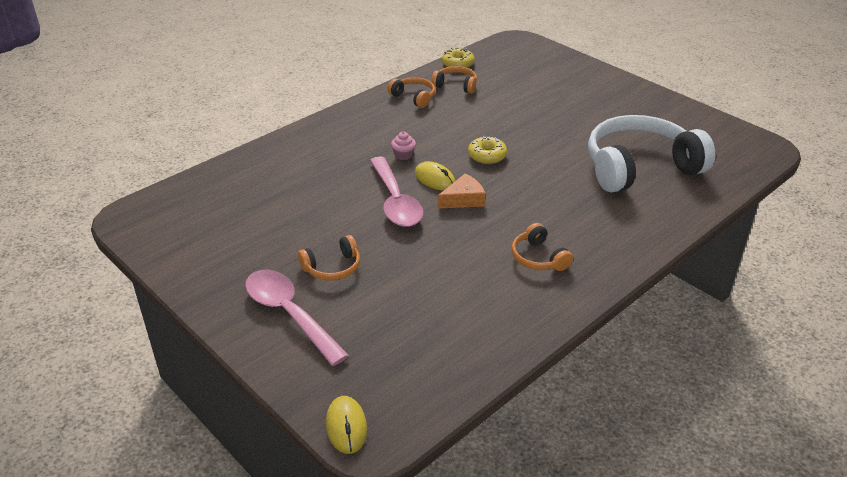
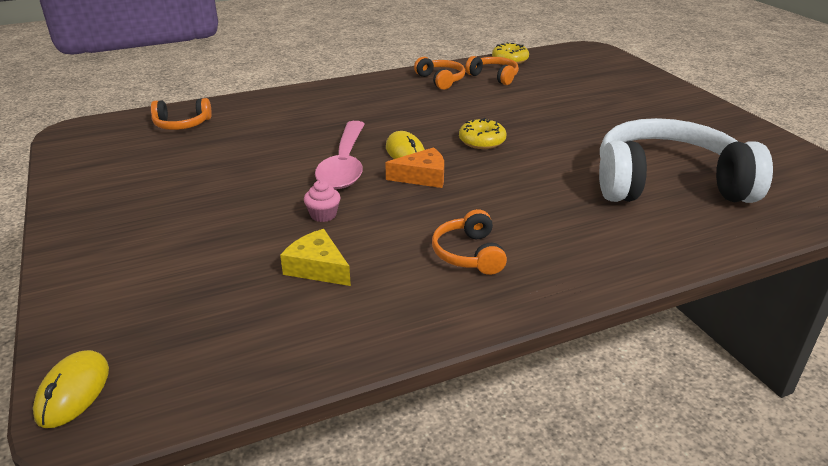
camera: 20 degrees right, 5 degrees down
(289, 314) = (133, 249): pink spoon -> none
(332, 267) = (221, 213): orange headphones -> orange headphones (182, 124)
(403, 155) = (388, 126): pink cupcake -> pink cupcake (323, 215)
(441, 294) = (317, 268): none -> yellow cheese

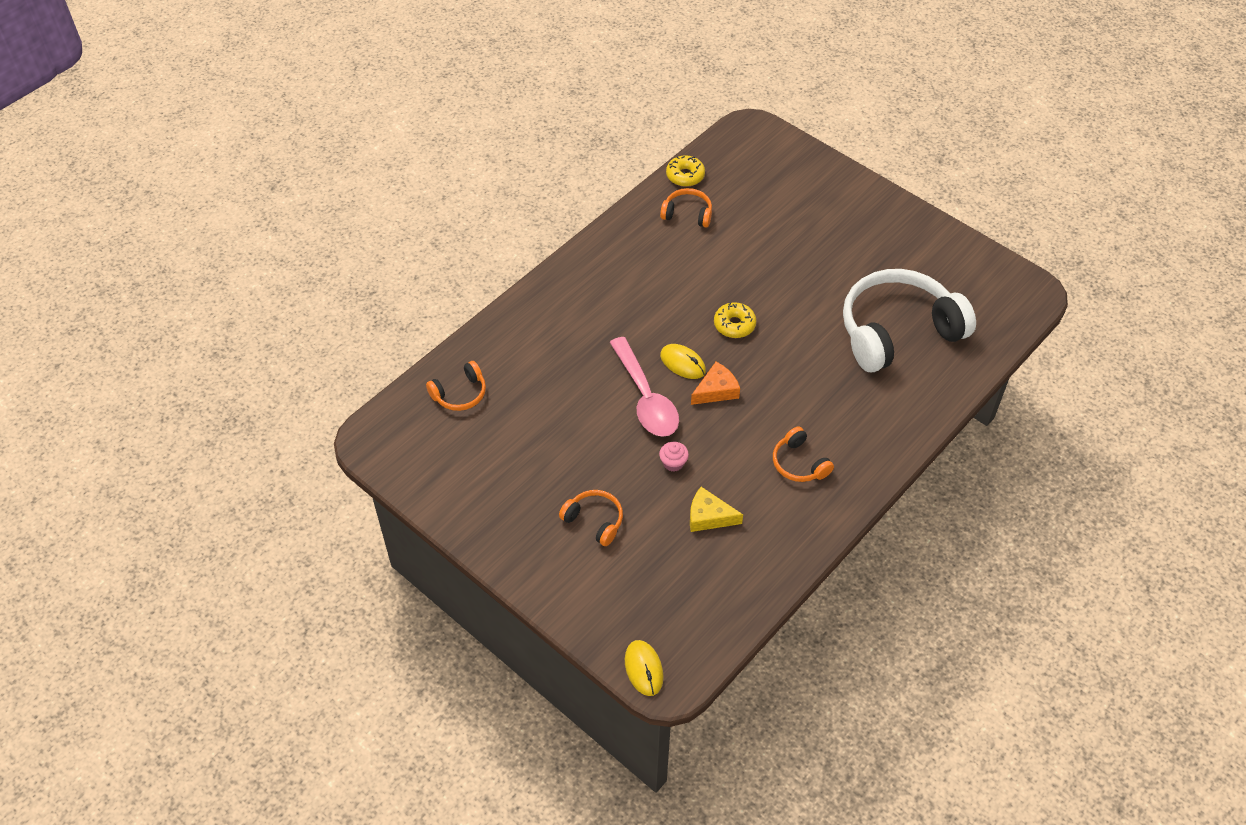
camera: 25 degrees left, 20 degrees up
(441, 80) = (642, 237): orange headphones -> orange headphones (594, 521)

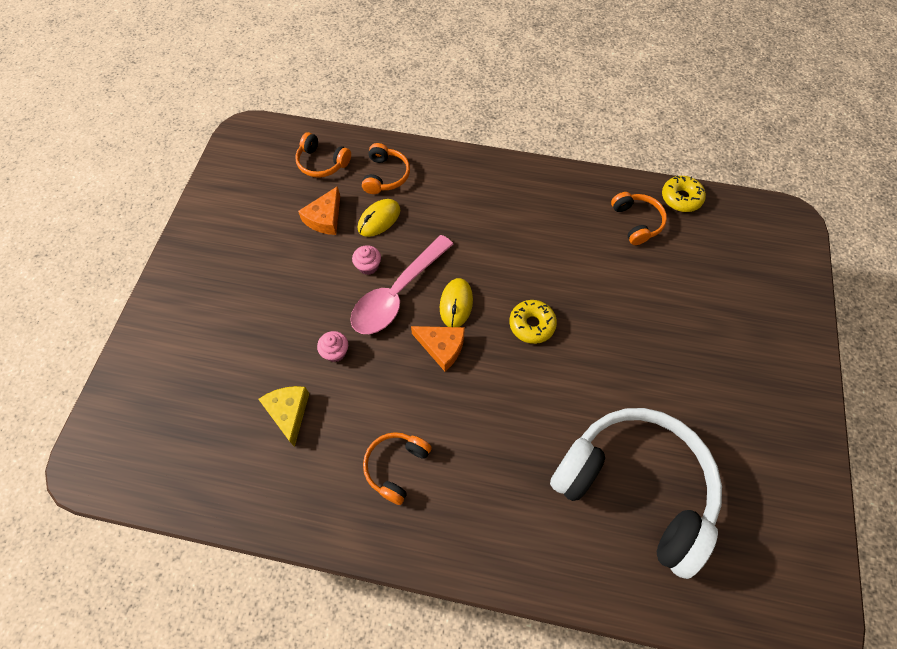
camera: 60 degrees right, 10 degrees up
(527, 417) = (325, 218): none -> orange cheese
(594, 521) = (239, 320): orange headphones -> orange headphones (385, 175)
(603, 406) = (368, 266): none -> pink cupcake
(644, 669) = (93, 439): yellow mouse -> yellow mouse (379, 219)

